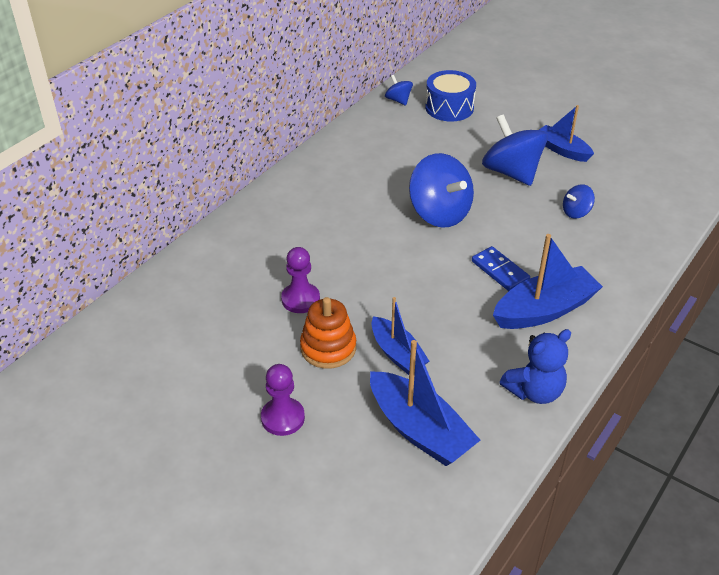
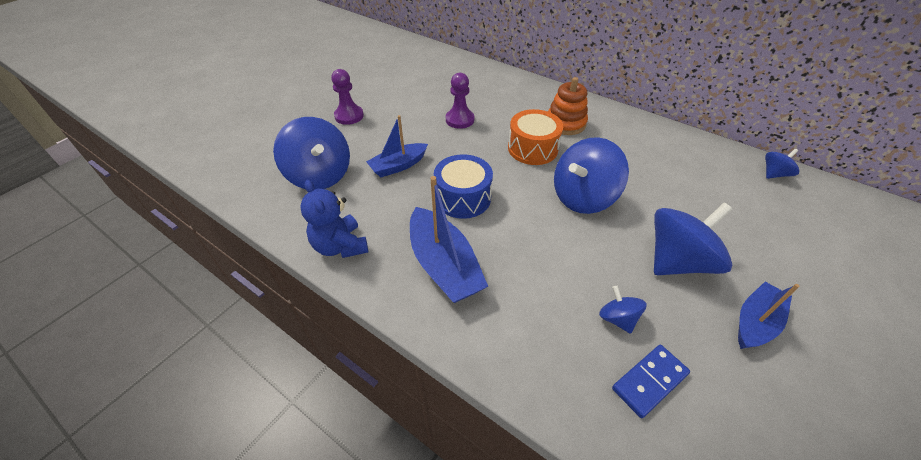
camera: 90 degrees right, 5 degrees up
(328, 348) = (408, 133): orange stacking toy -> orange stacking toy (565, 123)
(362, 240) = (532, 148): none -> orange drum
(419, 430) = (320, 175): blue boat -> blue spinning top
(449, 108) = (787, 214): blue drum -> blue drum (463, 198)
(500, 271) = (500, 236): blue domino -> blue domino (649, 381)

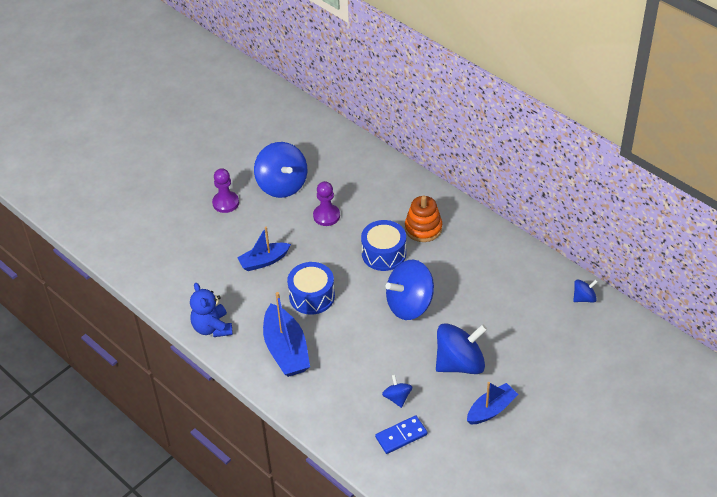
camera: 10 degrees right, 0 degrees up
(320, 175) = (198, 264): blue spinning top -> blue spinning top (282, 185)
(532, 148) = (384, 253): orange drum -> blue drum

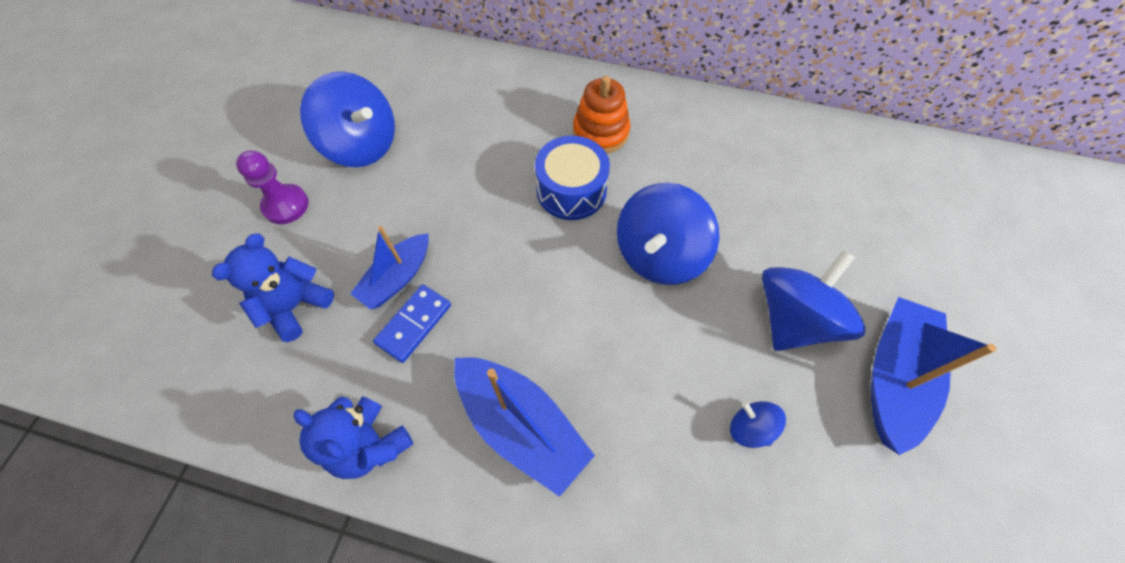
camera: 30 degrees left, 15 degrees up
(207, 254) = (295, 306): none -> blue teddy bear
(312, 296) = (507, 306): blue drum -> none
(326, 216) = (454, 166): purple pawn -> none
(401, 436) = (806, 502): blue domino -> blue domino (414, 324)
(491, 409) = (894, 377): blue boat -> blue boat, size x1.54
(584, 298) = (868, 146): blue spinning top -> none

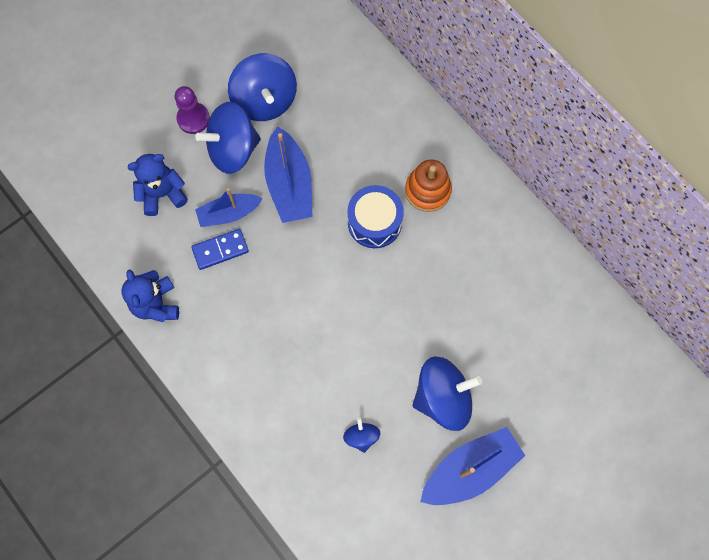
camera: 35 degrees right, 10 degrees up
(521, 426) = (239, 349): blue boat -> blue boat (289, 184)
(659, 254) = (395, 303): blue spinning top -> blue spinning top (233, 150)

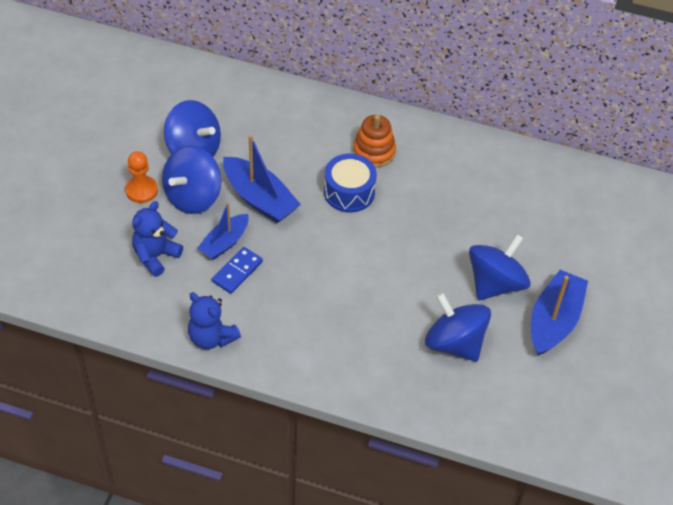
camera: 35 degrees left, 20 degrees down
(193, 119) = (141, 190): purple pawn -> orange pawn
(361, 437) = (454, 343): blue spinning top -> blue spinning top, size x2.06

